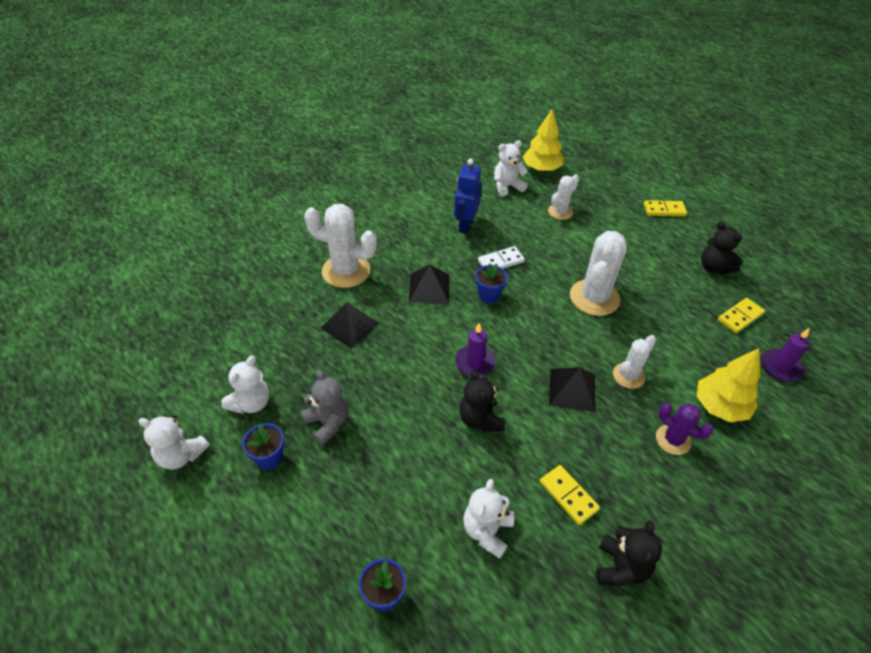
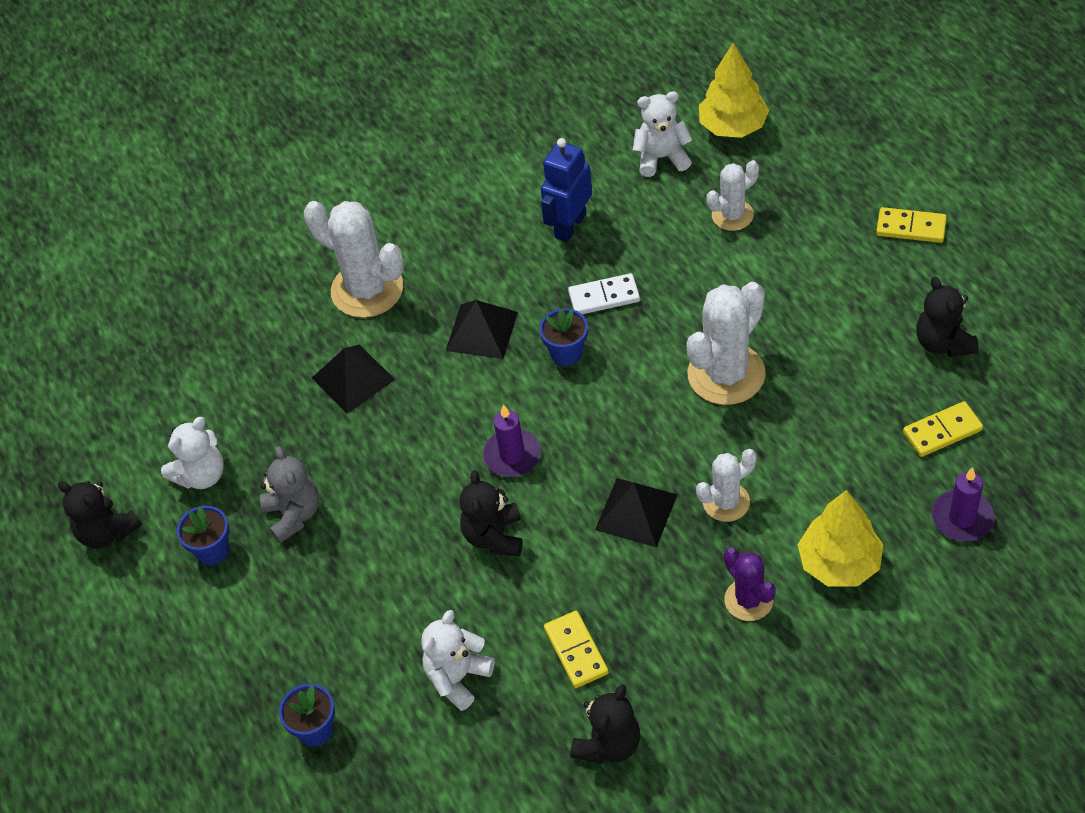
camera: 20 degrees right, 5 degrees up
(181, 455) = (107, 532): white teddy bear -> black teddy bear

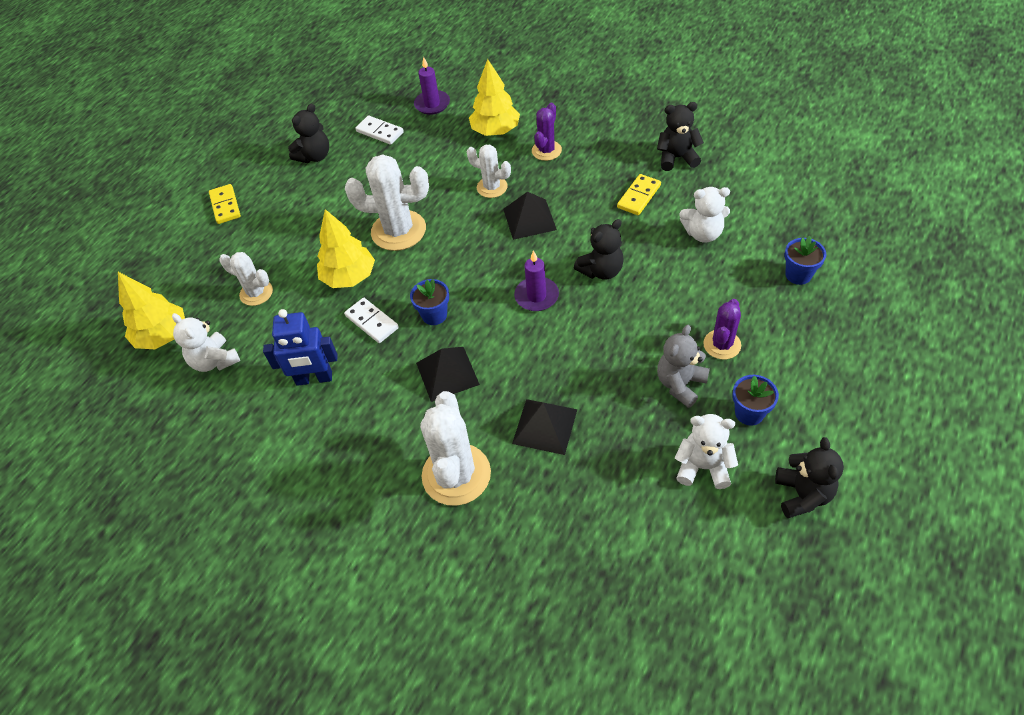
camera: 125 degrees left, 0 degrees up
(301, 583) = (722, 345): none -> purple cactus
(688, 301) = (349, 277): none -> yellow tree
(942, 431) = (380, 132): yellow domino -> white domino

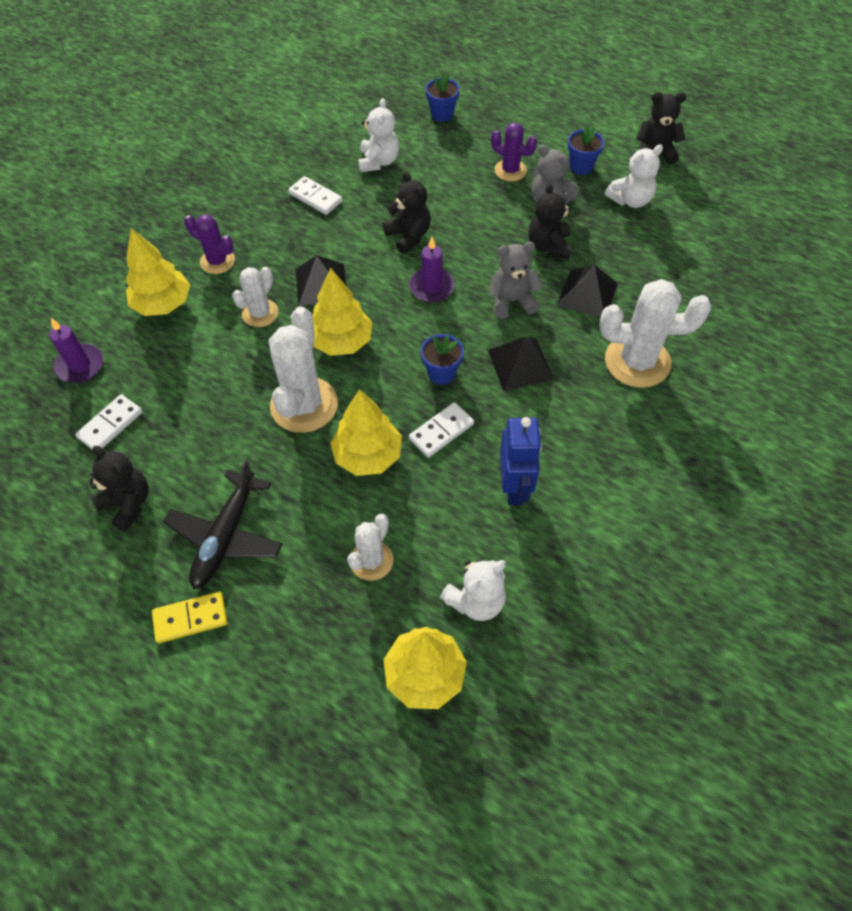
camera: 90 degrees left, 5 degrees up
(284, 210) = (226, 536): none -> black plane
(465, 243) = (341, 342): none -> yellow tree
(526, 361) = (512, 301): none -> grey teddy bear
(639, 196) = (315, 197): yellow domino -> white domino
(677, 158) = (270, 164): black teddy bear -> black teddy bear (548, 246)
(703, 467) = (630, 200): white teddy bear -> white teddy bear turned 135 degrees counterclockwise

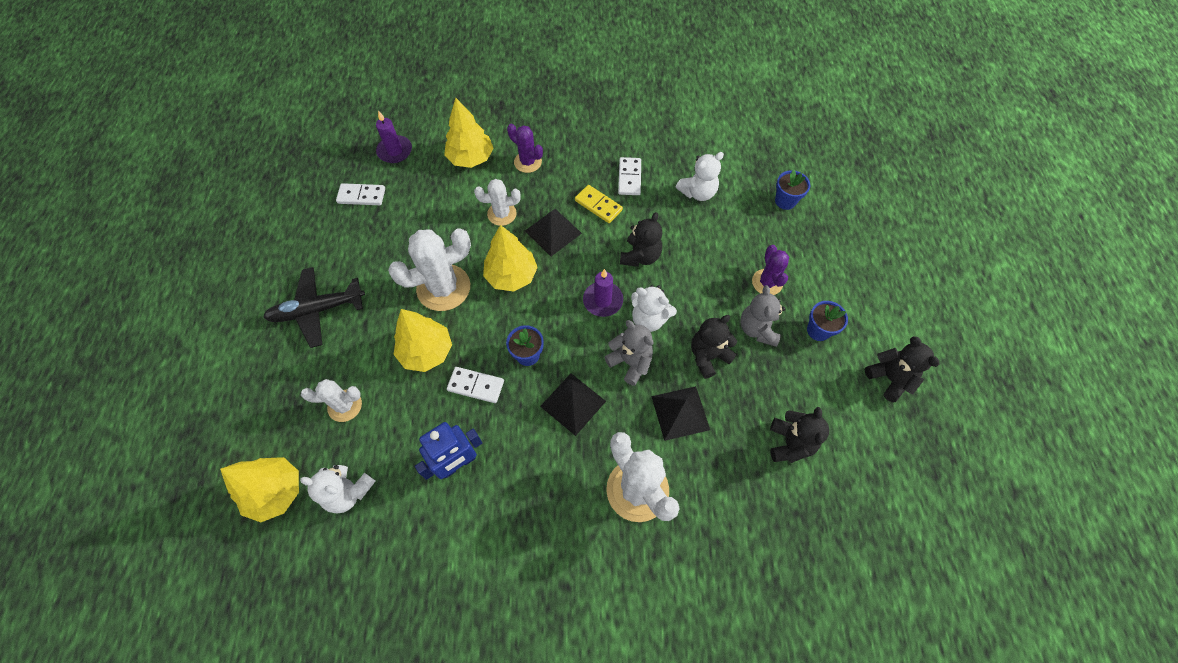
camera: 55 degrees right, 5 degrees up
(128, 503) = (311, 243): black teddy bear -> black teddy bear (790, 443)
(190, 618) = (250, 329): yellow domino -> yellow domino (598, 205)
(217, 261) = (528, 162): purple cactus -> purple cactus turned 45 degrees counterclockwise
(630, 200) = (813, 389): white teddy bear -> white teddy bear (649, 319)

